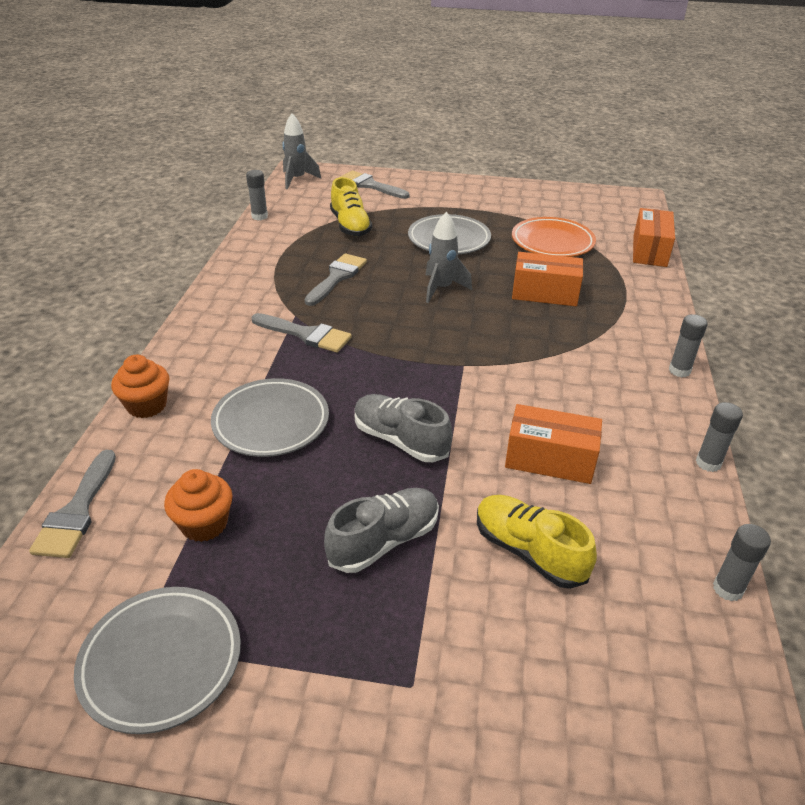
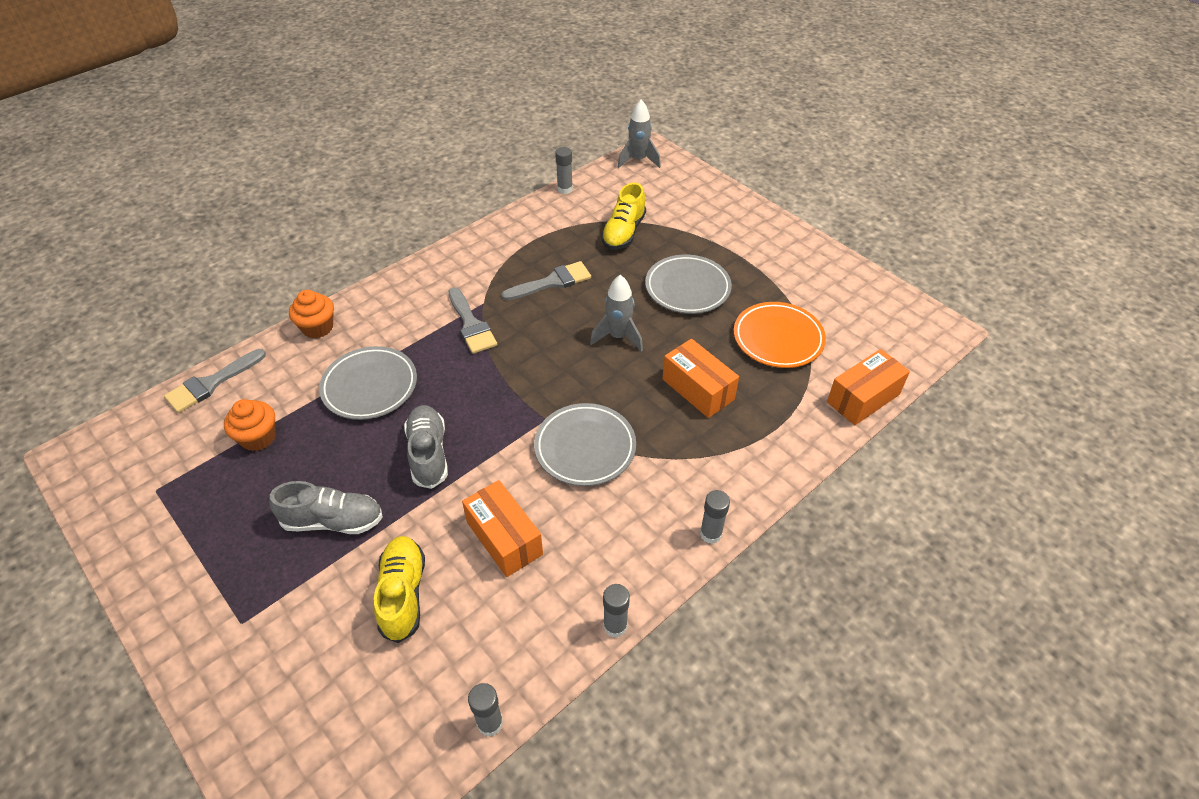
camera: 40 degrees right, 10 degrees up
(161, 661) = (154, 510): grey plate -> grey plate (585, 448)
(370, 185) = (692, 194): grey brush -> none

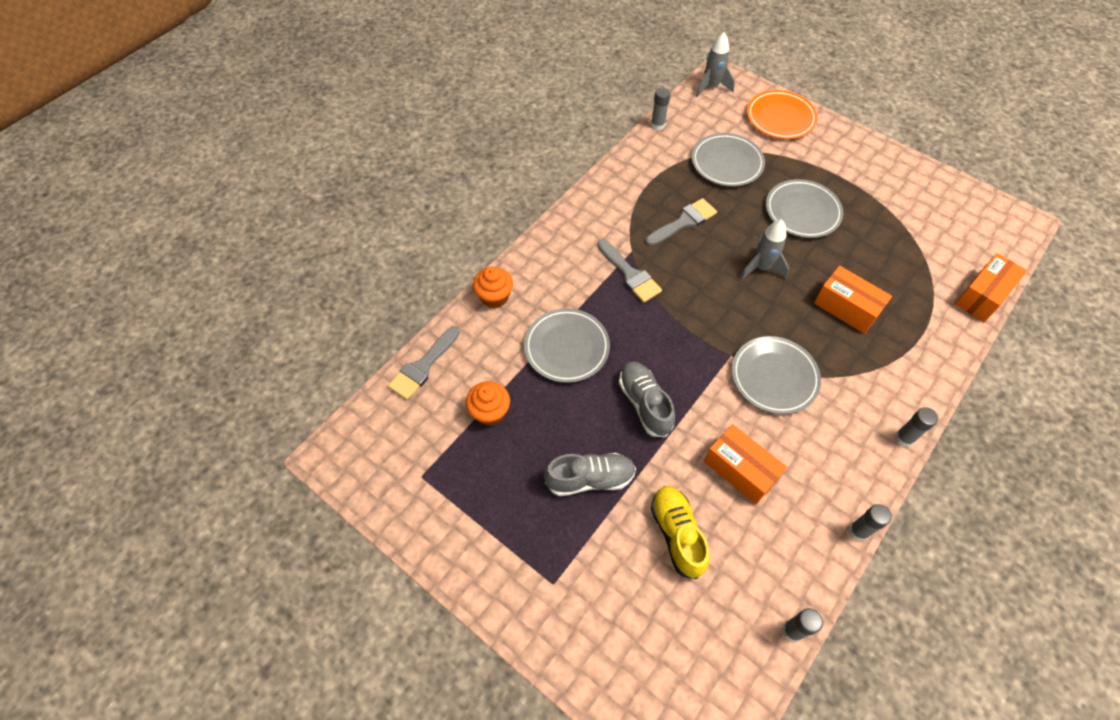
camera: 10 degrees left, 10 degrees up
(623, 232) = (726, 163): yellow shoe -> grey plate
(778, 339) = (895, 250): orange plate -> orange plate (780, 118)

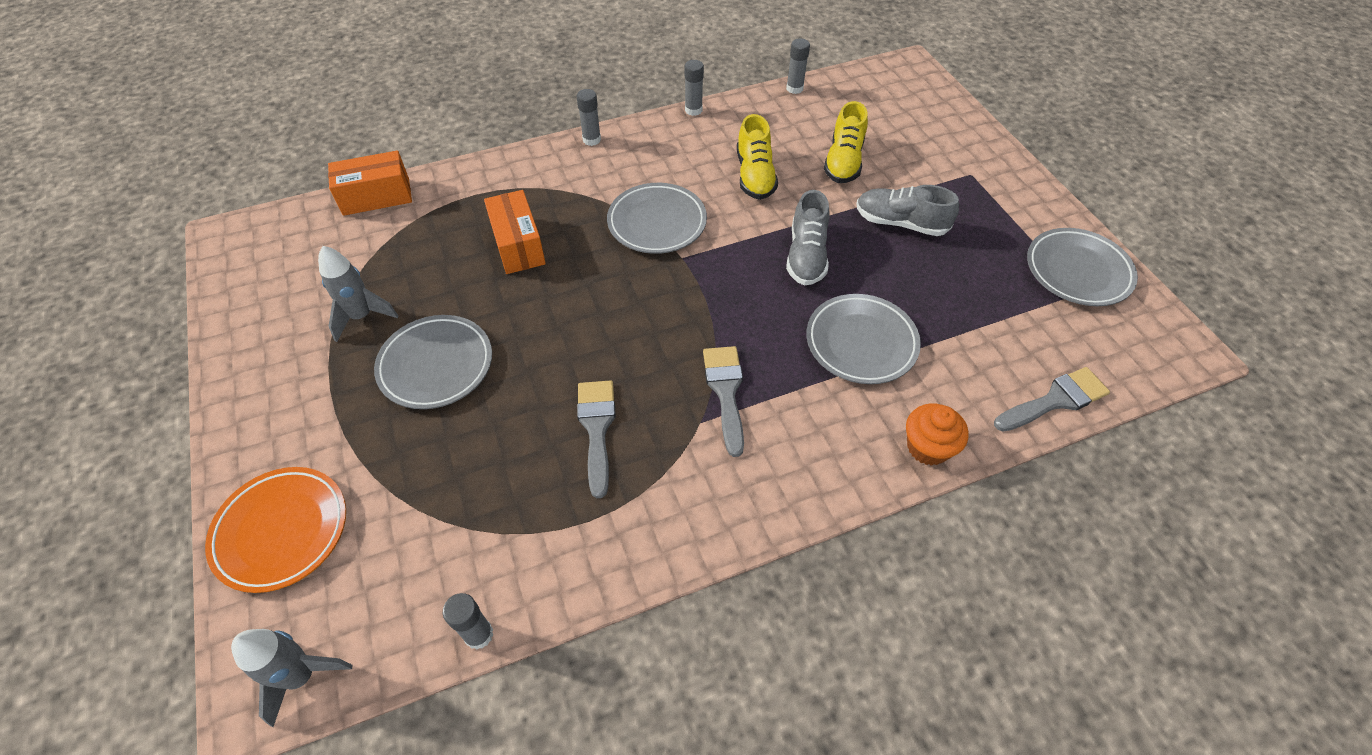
camera: 150 degrees left, 5 degrees down
(490, 412) = (983, 317): orange cupcake -> none
(684, 222) = (597, 428): grey brush -> grey brush turned 90 degrees clockwise
(726, 163) = (449, 491): grey plate -> grey plate (1077, 271)
(740, 470) = (755, 176): orange box -> yellow shoe
(761, 268) = (560, 324): grey rocket -> grey rocket (362, 316)

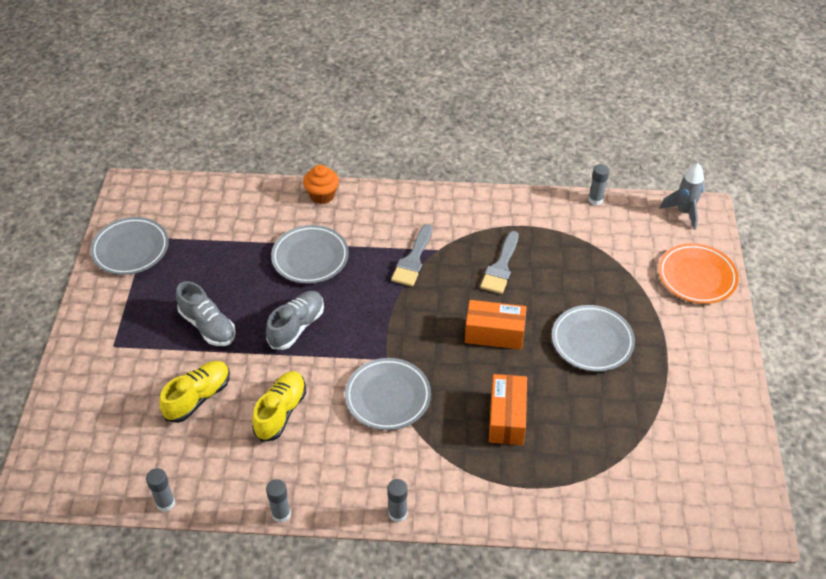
camera: 155 degrees left, 5 degrees down
(362, 316) = (641, 398): grey rocket -> none
(376, 197) = (618, 520): orange box -> orange box (494, 334)
(1055, 400) = (231, 191): grey brush -> none

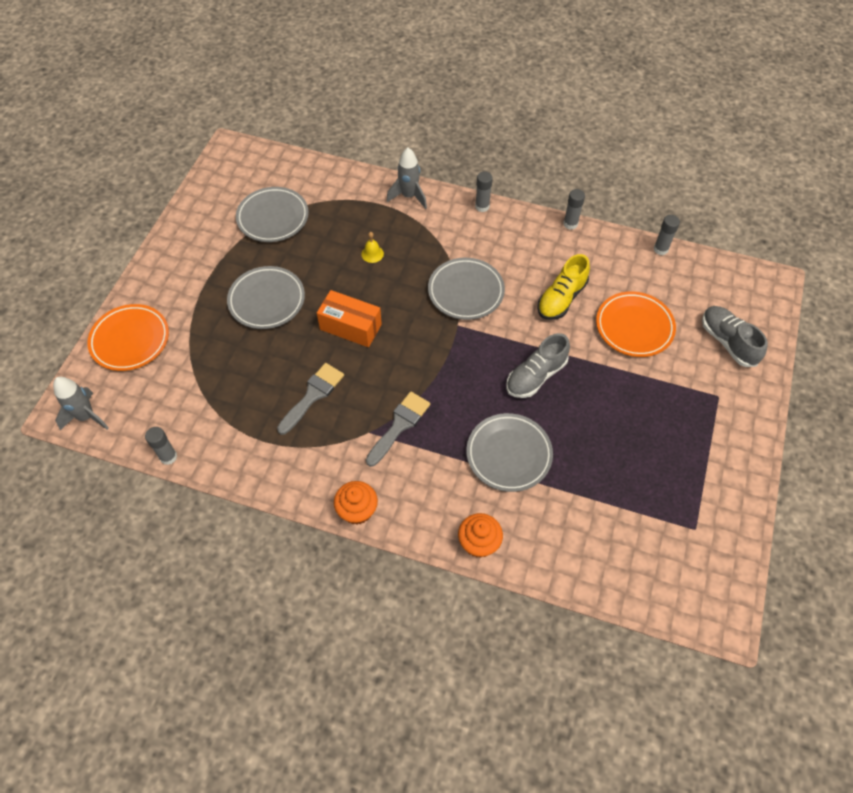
camera: 165 degrees left, 10 degrees up
(131, 249) = (712, 515): grey plate -> grey plate (273, 218)
(198, 397) = (634, 327): yellow shoe -> orange plate
(208, 326) = (624, 396): grey shoe -> grey shoe (728, 342)
(425, 196) = (357, 510): none -> orange cupcake
(494, 507) = (409, 196): none -> grey rocket
(506, 418) = (372, 254): orange box -> yellow bell

